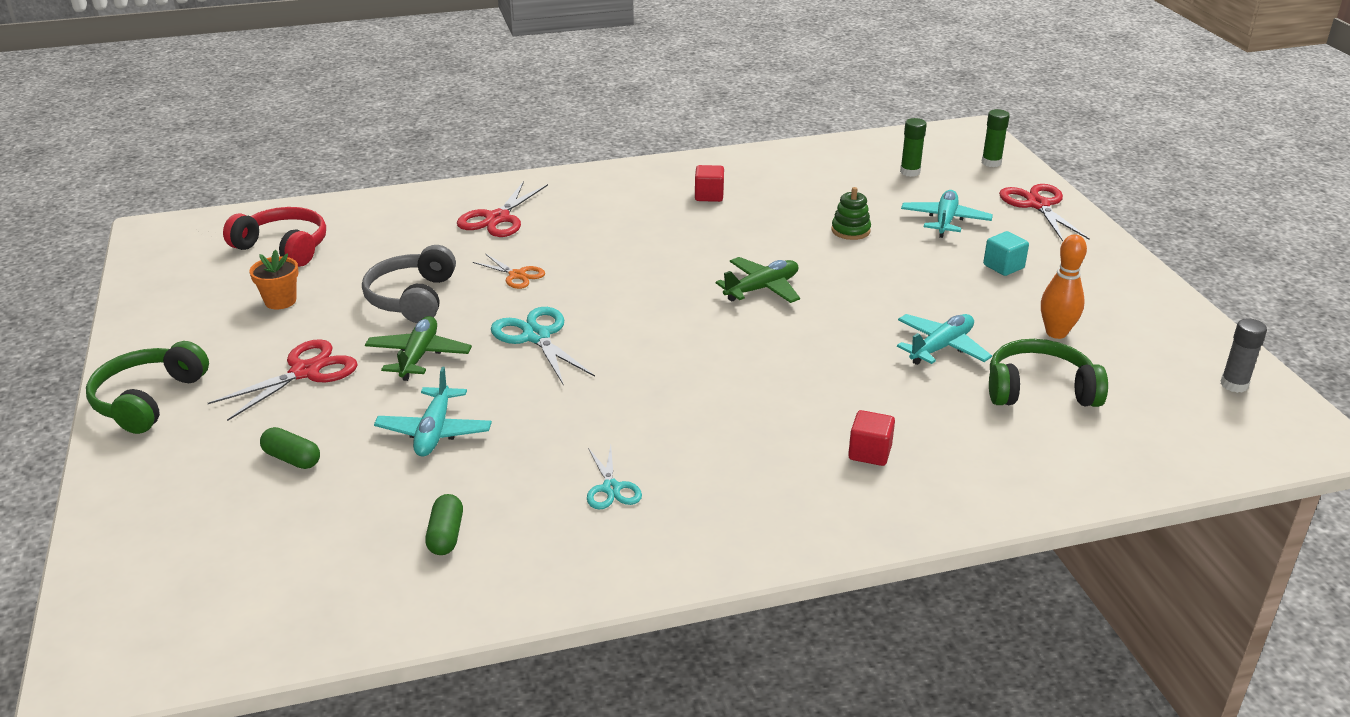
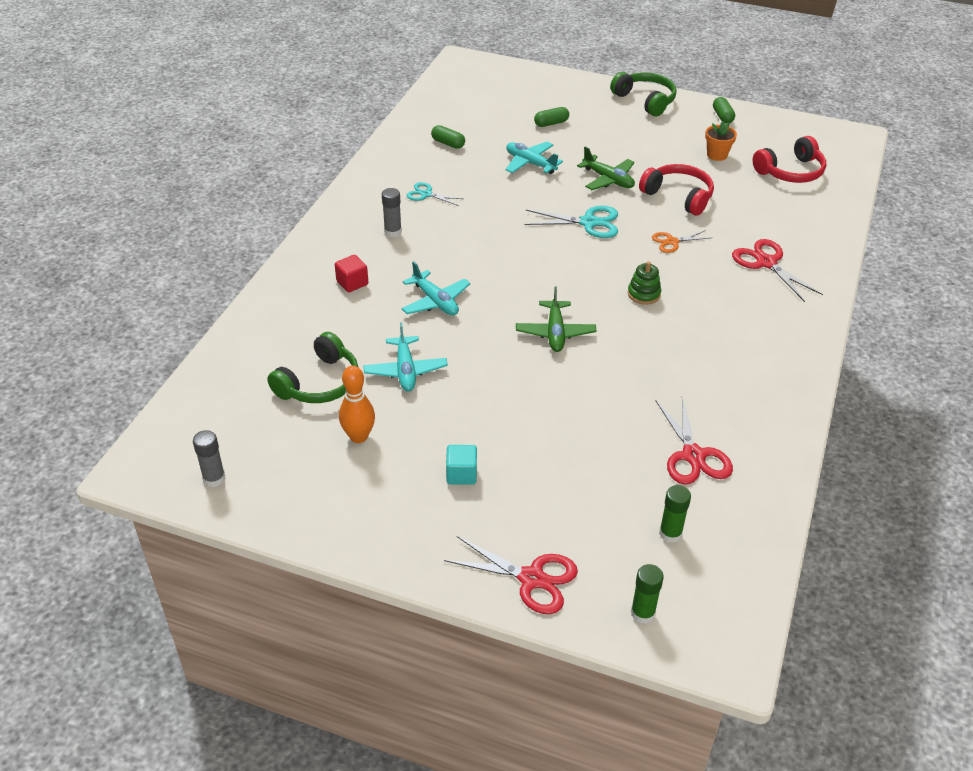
camera: 125 degrees right, 10 degrees up
(161, 325) = (722, 116): none -> green capsule
(305, 372) = (627, 144): red scissors -> red scissors (693, 456)
(412, 298) = (678, 196): grey headphones -> red headphones
(709, 196) = (723, 379): red cube -> none
(731, 474) = (393, 232): none -> grey glue stick
(850, 230) = (595, 424): green stacking toy -> green stacking toy (644, 294)
(945, 221) = (560, 492): turquoise plane -> turquoise plane (435, 301)

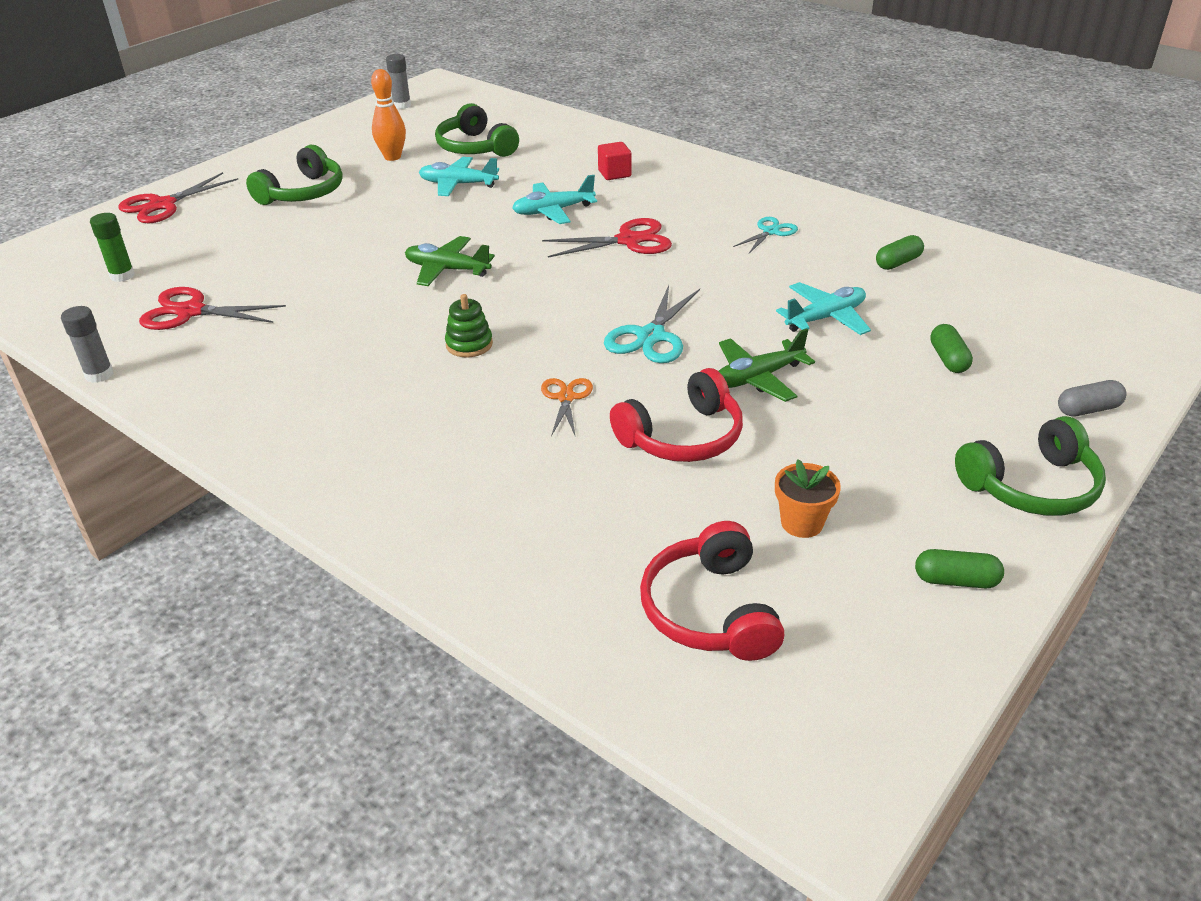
camera: 110 degrees right, 5 degrees down
(393, 232) = (698, 203): grey glue stick -> grey glue stick (99, 375)
(461, 474) = (303, 193): turquoise cube -> green headphones
(573, 86) = (1088, 409): none -> grey capsule
(642, 613) = (69, 244): green glue stick -> none
(766, 263) = (459, 476): red scissors -> red scissors (628, 241)

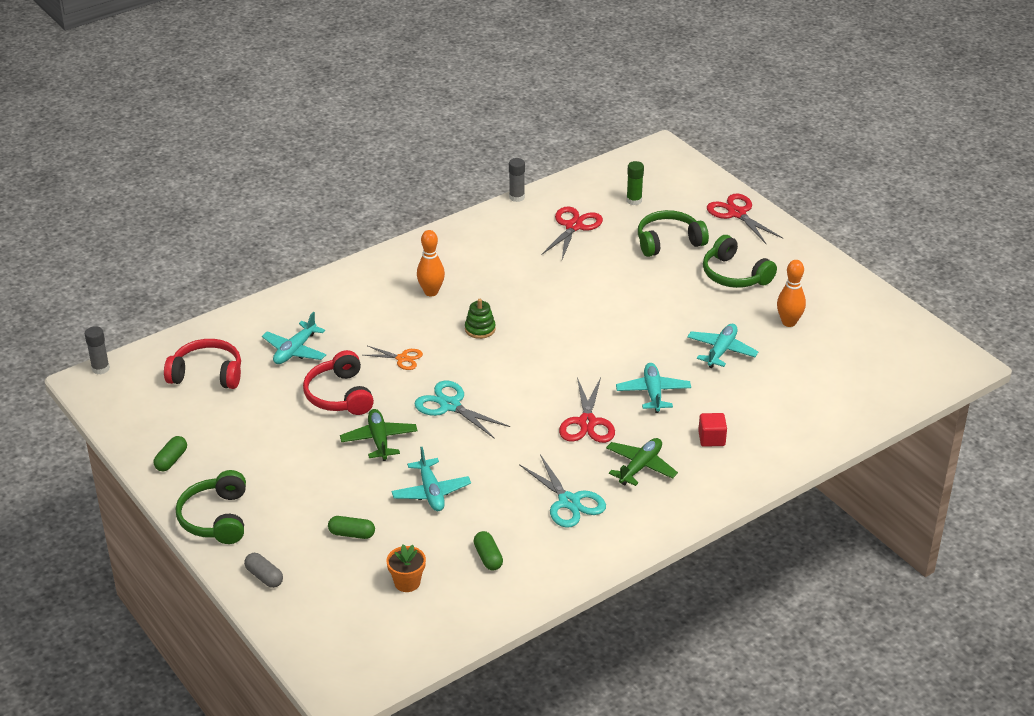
camera: 105 degrees right, 0 degrees up
(385, 406) = (431, 292): none -> orange bowling pin
(402, 105) = (908, 337): grey glue stick -> grey glue stick (100, 368)
(447, 270) = (581, 331): green plane -> green plane (640, 467)
(475, 147) = (794, 369): green headphones -> green headphones (668, 242)
(593, 515) = (295, 350): none -> turquoise plane
(771, 232) = (569, 502): turquoise scissors -> turquoise scissors, size x1.63
(802, 523) = (244, 420): orange flower pot -> orange flower pot (407, 582)
(1088, 409) = (264, 577): grey capsule -> grey capsule turned 45 degrees counterclockwise

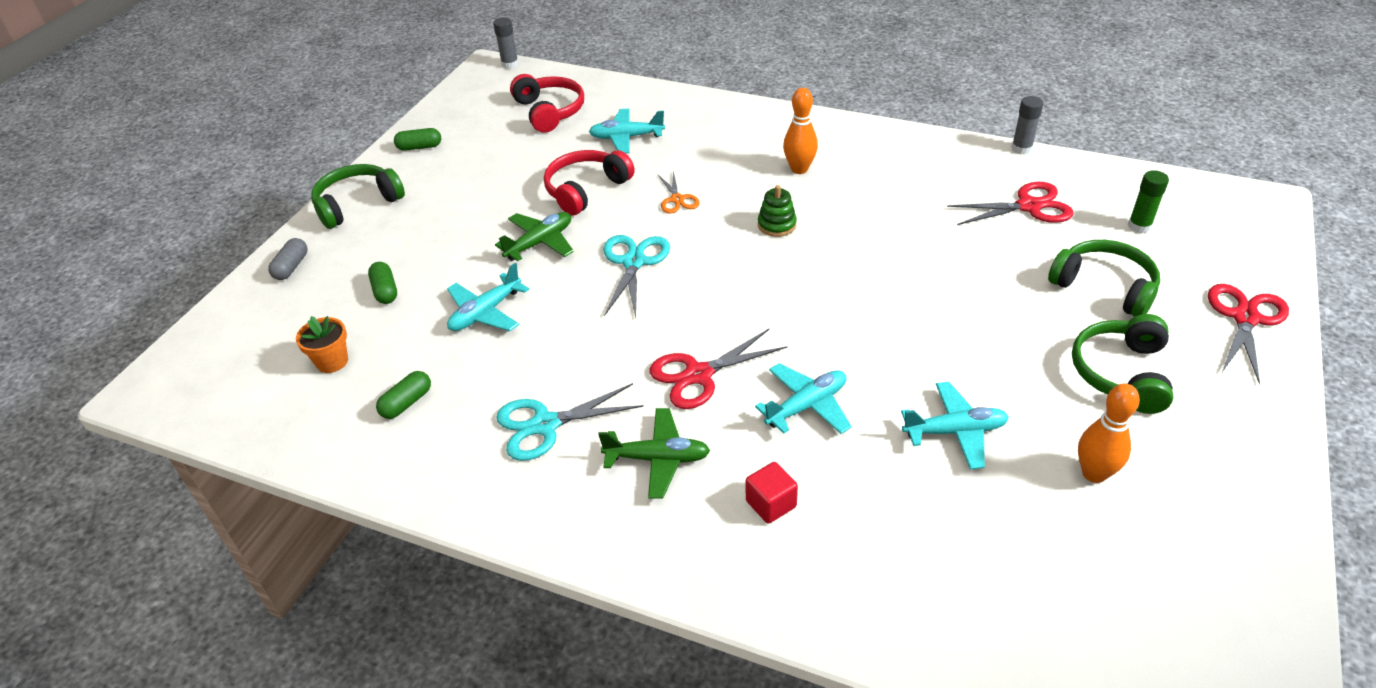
camera: 60 degrees right, 5 degrees up
(569, 502) = (545, 425): turquoise scissors -> turquoise scissors turned 45 degrees clockwise

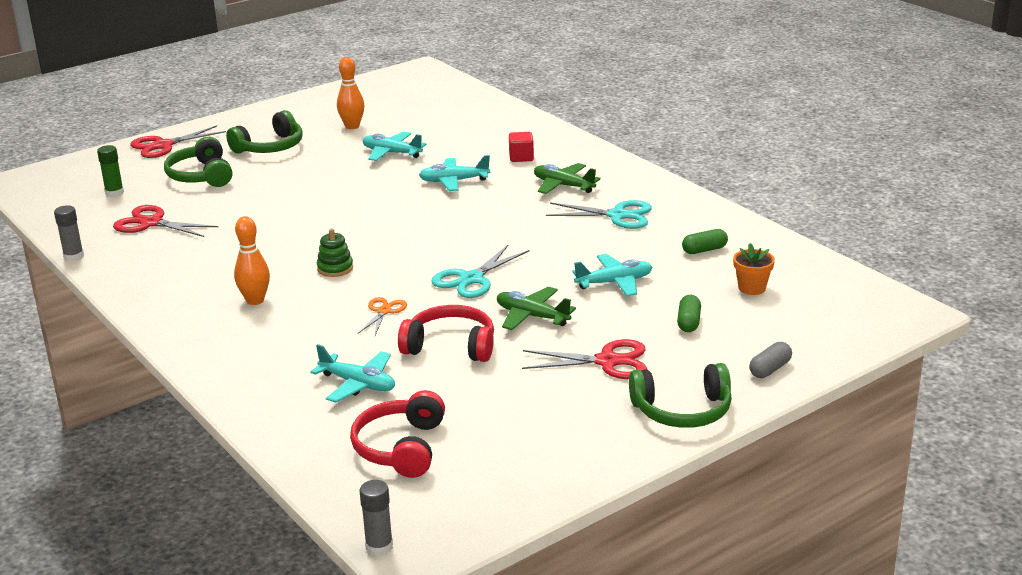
camera: 150 degrees left, 15 degrees down
(419, 147) = (580, 456): green capsule -> none
(540, 243) = (532, 316): green plane -> green plane turned 45 degrees clockwise
(586, 190) = (450, 346): red headphones -> red headphones turned 150 degrees counterclockwise
(698, 375) = (499, 210): red scissors -> red scissors (607, 361)

